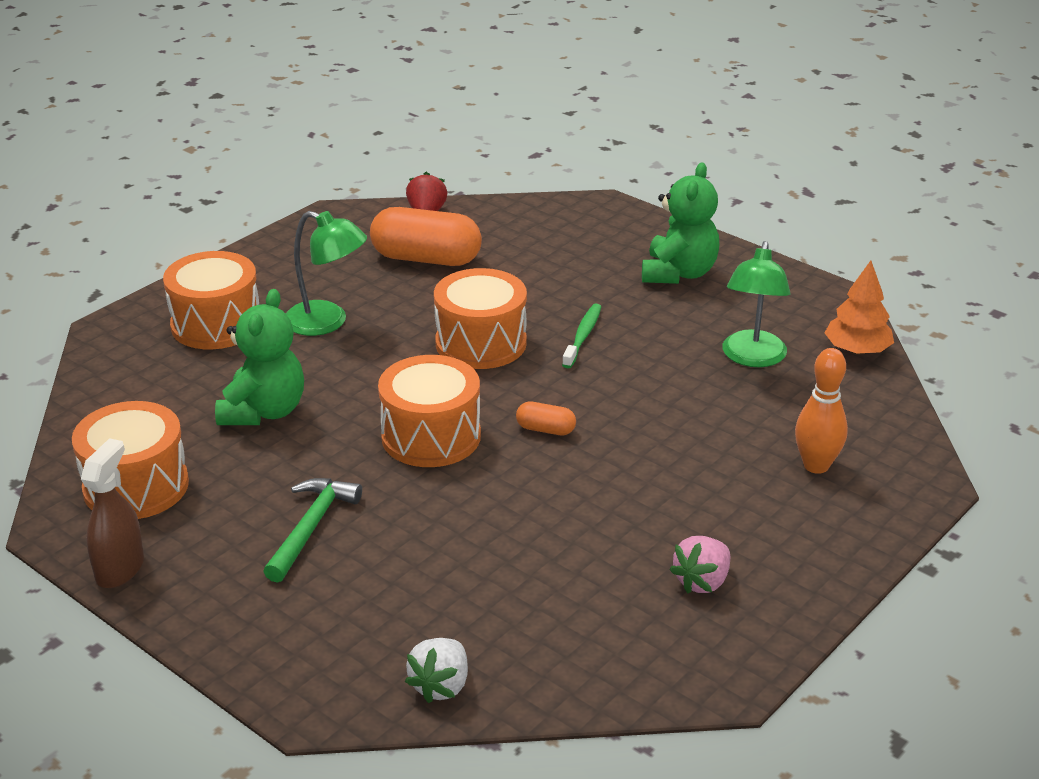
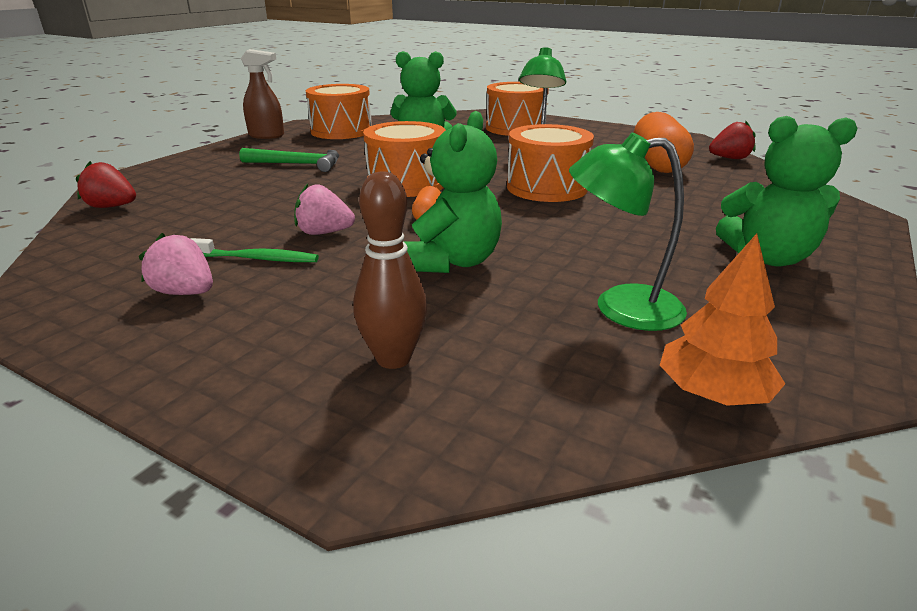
camera: 80 degrees right, 5 degrees down
(441, 686) = (112, 207): white strawberry -> red strawberry
(575, 500) = (324, 233): none -> pink strawberry
(583, 336) = (590, 220): green toothbrush -> green toothbrush (257, 259)
(661, 424) = (453, 262): none -> green teddy bear
(816, 466) = (393, 358): orange bowling pin -> brown bowling pin

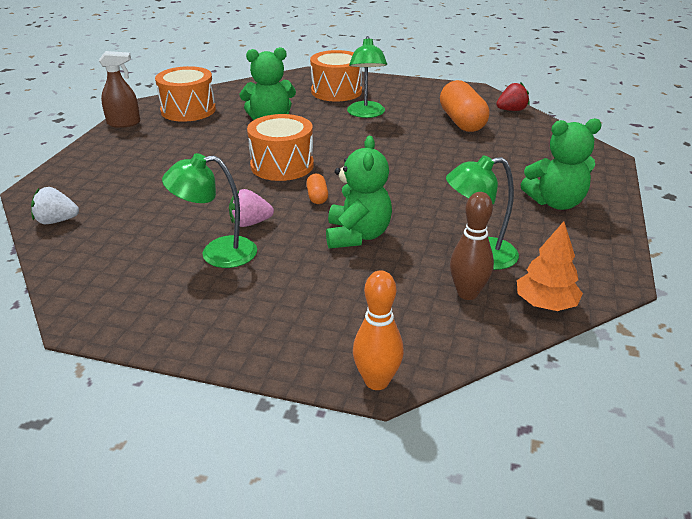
camera: 15 degrees left, 5 degrees up
(112, 207) = (56, 221): red strawberry -> white strawberry
(185, 292) = (187, 289): pink strawberry -> none
(257, 259) = (217, 253): green toothbrush -> green lamp
(297, 164) = (178, 155): green hammer -> none
(352, 471) = (377, 381): none -> orange bowling pin
(393, 358) = (360, 313): brown bowling pin -> brown bowling pin (467, 293)
(547, 187) = (390, 157): orange drum -> none

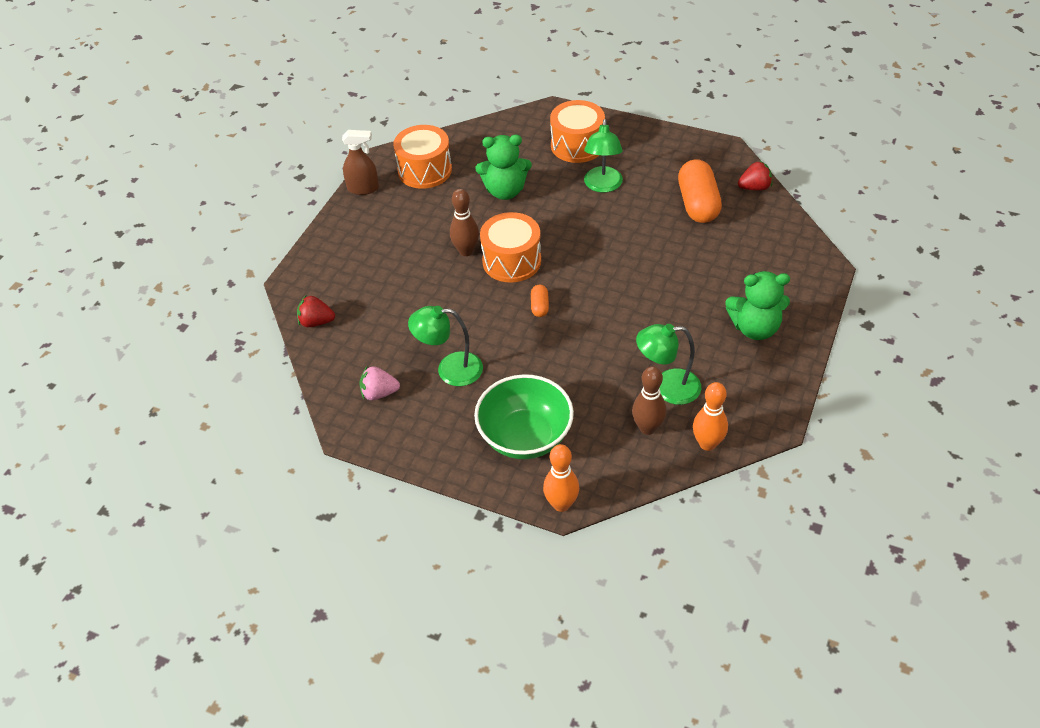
camera: 10 degrees right, 15 degrees up
(56, 221) = (316, 322): white strawberry -> red strawberry
(232, 160) = (466, 251): none -> brown bowling pin
(250, 223) = (478, 336): pink strawberry -> pink strawberry (379, 393)
(316, 311) = (525, 436): none -> green bowl
(357, 235) = (568, 357): green teddy bear -> none
(545, 304) = (707, 444): orange tree -> orange bowling pin

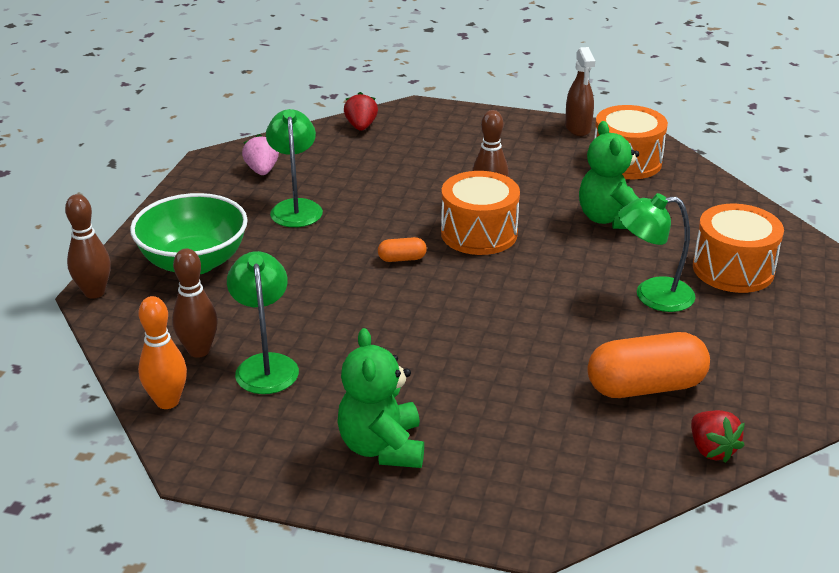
camera: 80 degrees right, 15 degrees down
(561, 504) = (94, 292): orange bowling pin -> brown bowling pin

